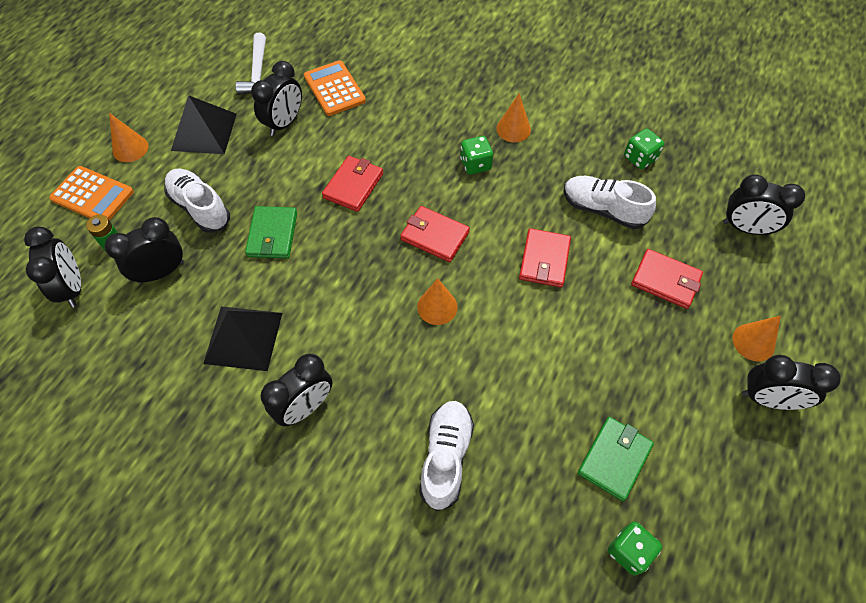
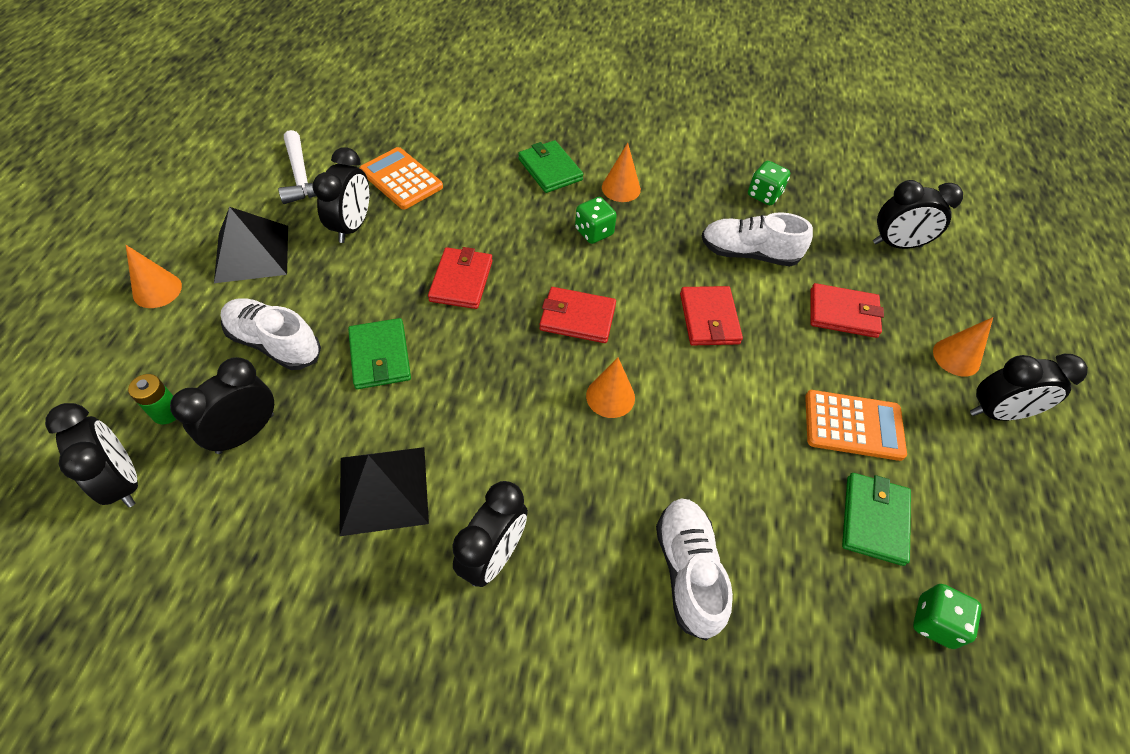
camera: 20 degrees left, 5 degrees down
(92, 195) = (120, 357): orange calculator -> orange calculator (853, 425)
(459, 101) = (550, 169): none -> green wallet

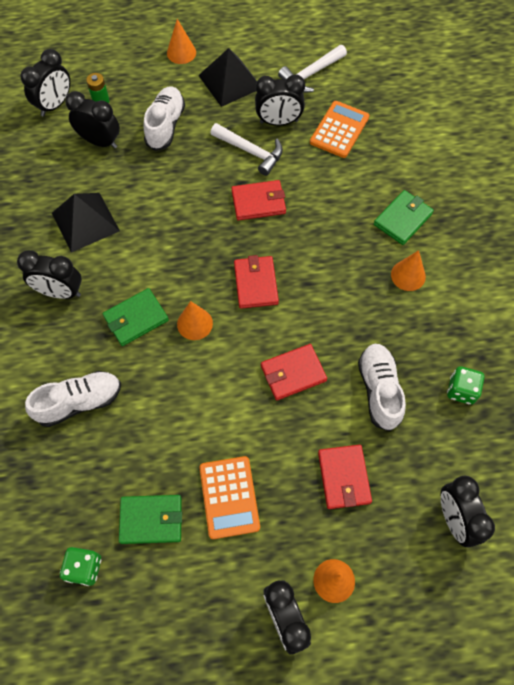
camera: 75 degrees right, 10 degrees up
(380, 266) = (250, 151): none -> white hammer
(380, 356) = (177, 182): green wallet -> green wallet (136, 318)
(594, 232) = (347, 270): green dice -> none

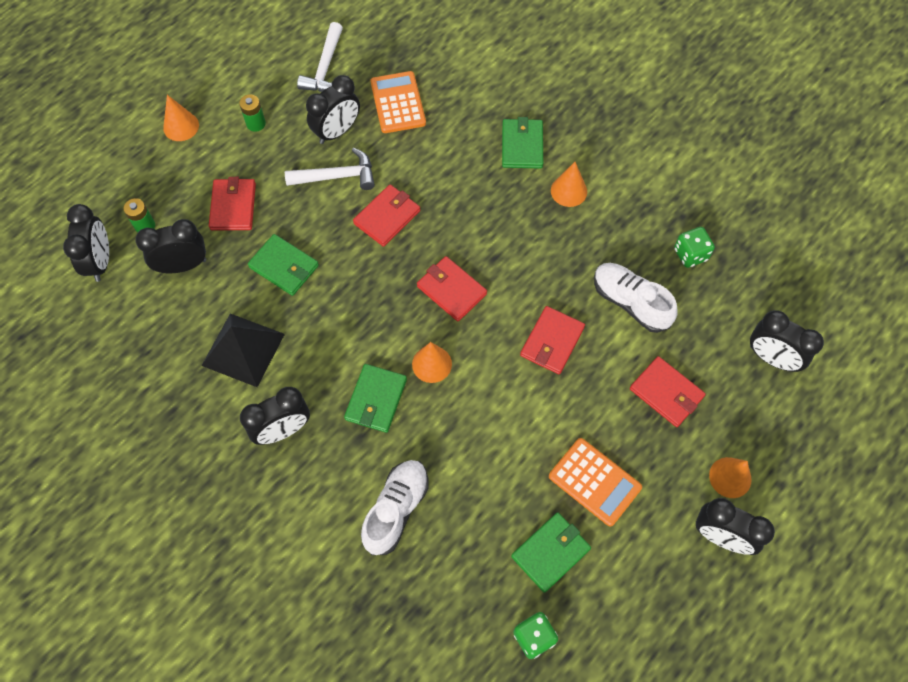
camera: 40 degrees left, 0 degrees up
(160, 187) = (284, 267): none -> green wallet
(165, 125) = (233, 206): white shoe -> red wallet
(230, 81) = (256, 123): black pyramid -> green battery

